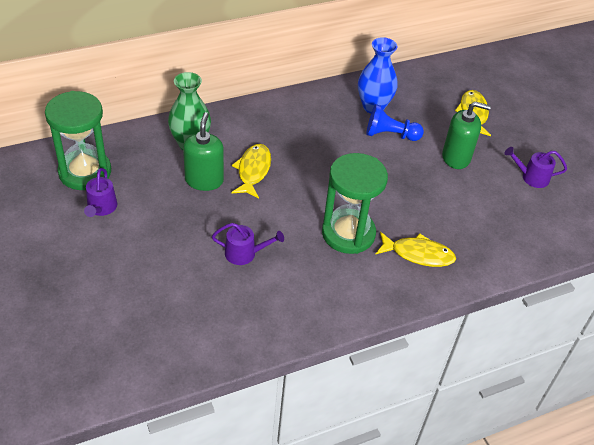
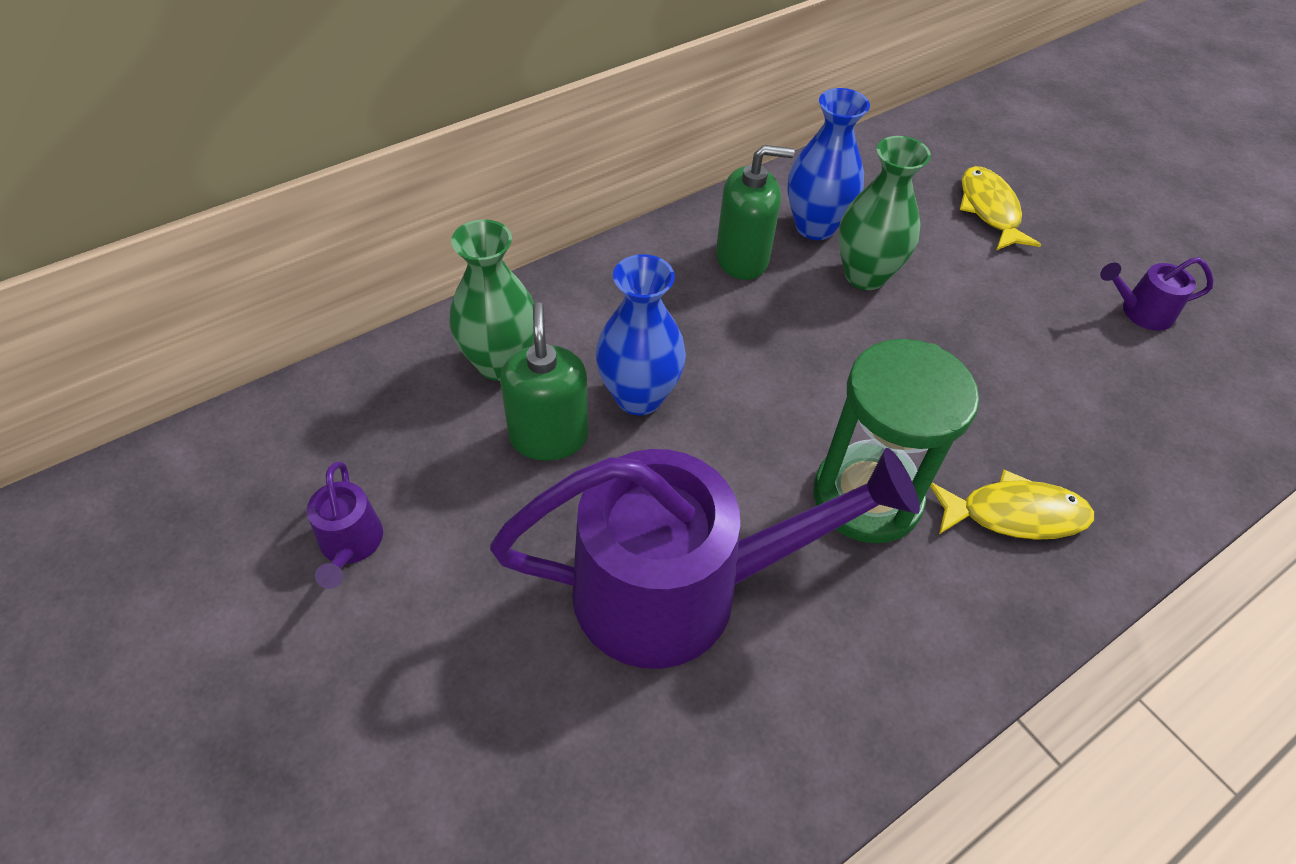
camera: 10 degrees left, 5 degrees up
(85, 172) = (298, 466): green hourglass -> none
(245, 253) = (680, 589): purple watering can -> purple watering can, size x2.49
(253, 171) = (639, 396): yellow fish -> blue vase
(390, 135) = (865, 275): blue pawn -> green vase
(456, 157) = (997, 298): green soap dispenser -> green soap dispenser (742, 258)

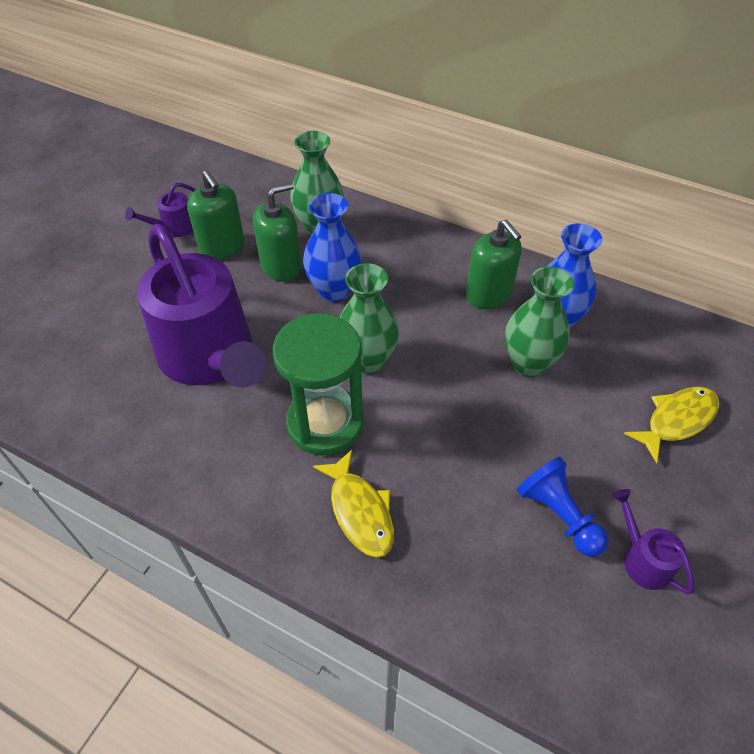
camera: 65 degrees right, 0 degrees up
(450, 494) = (222, 247): none -> green soap dispenser
(784, 412) = (367, 360): none -> green vase
(1073, 346) = (558, 515): none -> blue pawn

